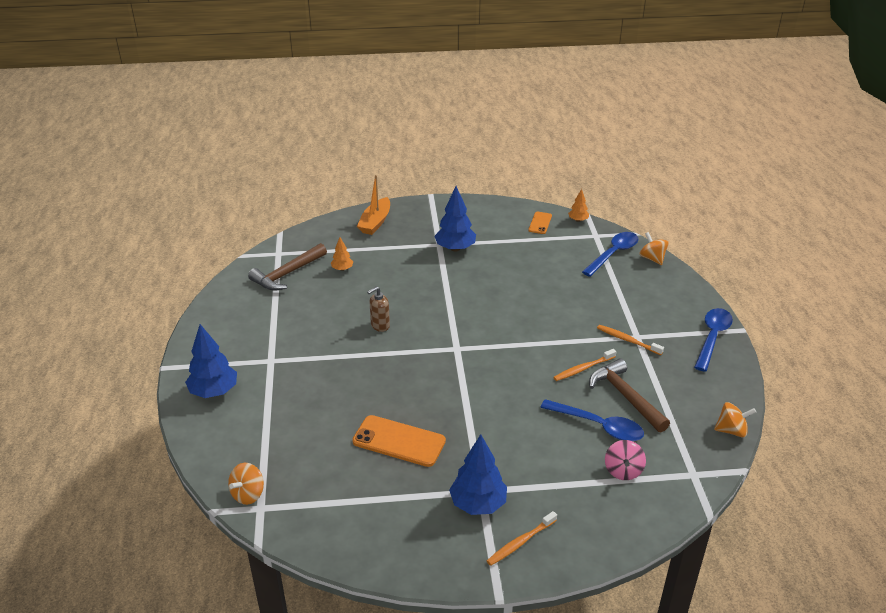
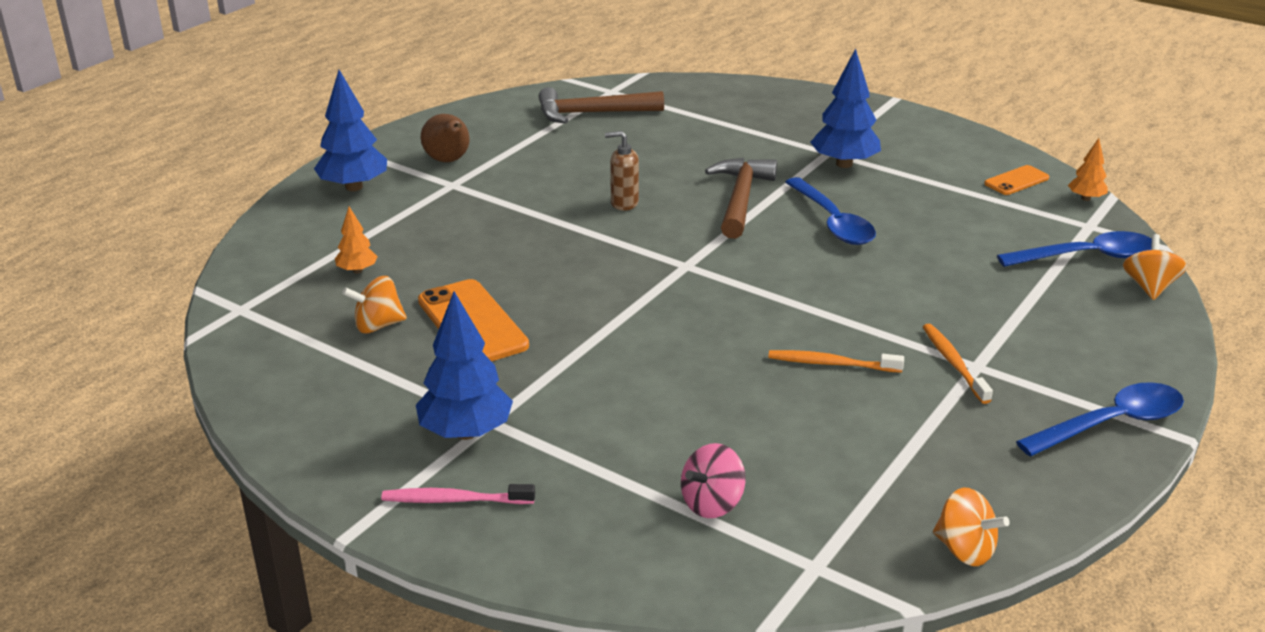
camera: 40 degrees right, 5 degrees down
(247, 345) = (448, 161): none -> brown pear
(248, 494) = (247, 291): orange spinning top -> orange spinning top (378, 325)
(342, 269) = (663, 132): orange tree -> orange tree (357, 270)
(375, 222) = (775, 102): orange boat -> none
(520, 542) = (455, 500): orange toothbrush -> pink toothbrush
(598, 426) = (754, 436): blue spoon -> blue spoon (832, 222)
(625, 396) = (848, 424): brown hammer -> brown hammer (740, 199)

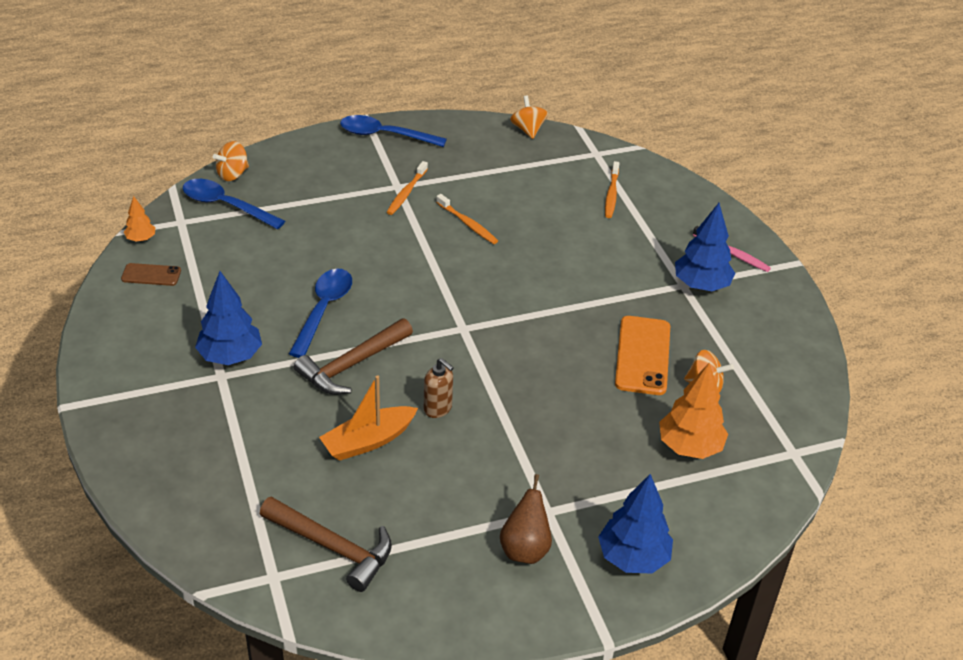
camera: 145 degrees left, 10 degrees up
(357, 270) = (689, 447): orange tree -> orange tree, size x1.90
(650, 165) = (368, 441): none -> orange boat
(712, 503) = (611, 194): pink spinning top -> orange toothbrush
(1016, 181) = (151, 275): orange phone -> brown phone

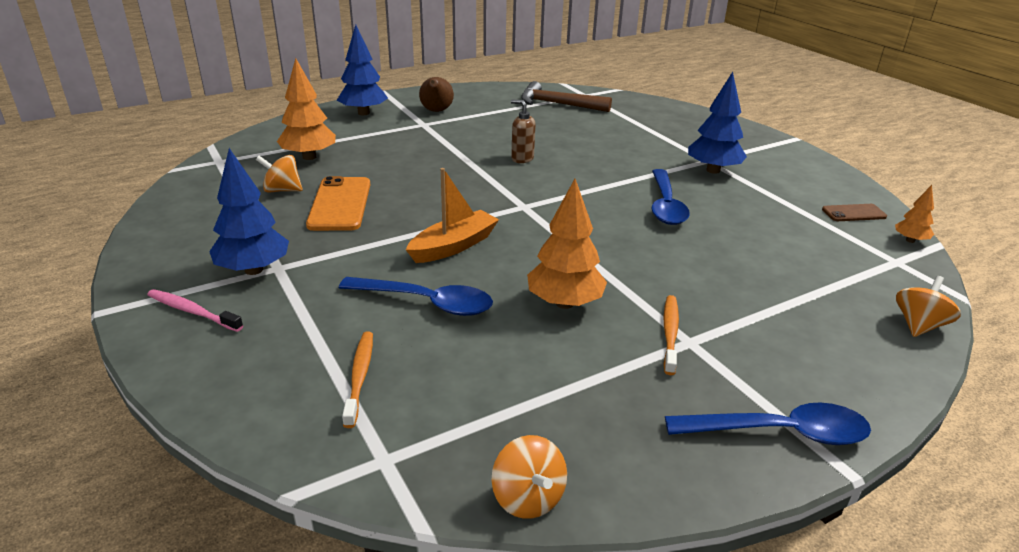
camera: 170 degrees right, 10 degrees down
(226, 206) = (872, 284): blue spoon -> blue spoon (426, 302)
(352, 365) = (609, 174): brown hammer -> none
(368, 441) = (566, 141): orange boat -> orange boat (454, 246)
(467, 224) = (564, 303): orange toothbrush -> orange tree

